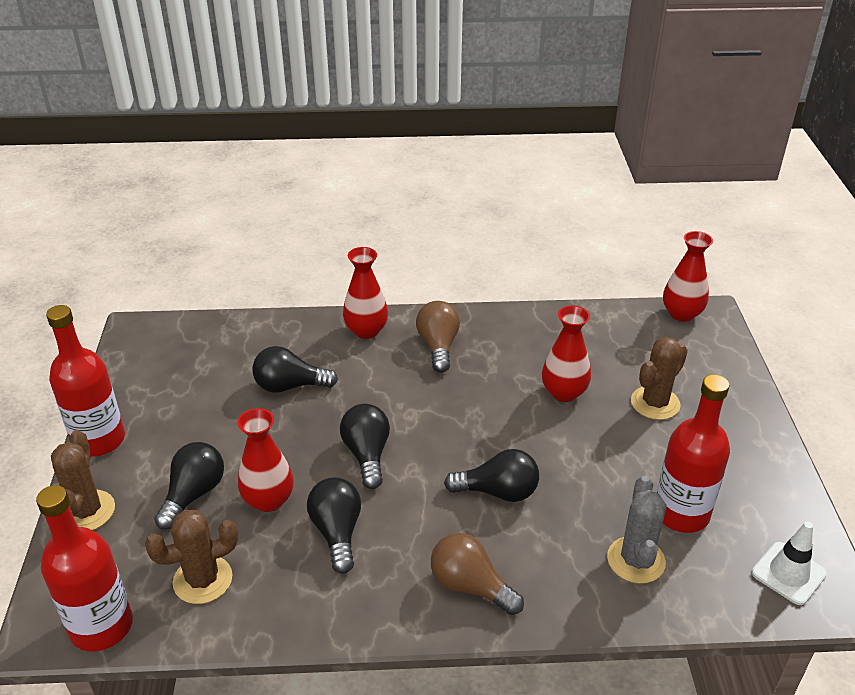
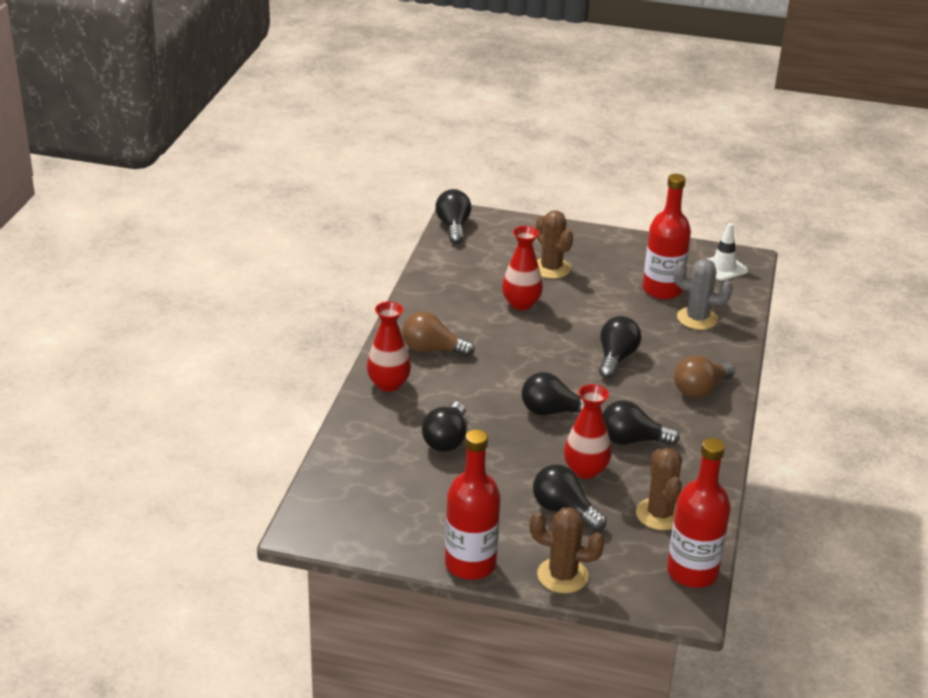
camera: 75 degrees left, 5 degrees down
(681, 314) = (453, 227): red vase -> black light bulb

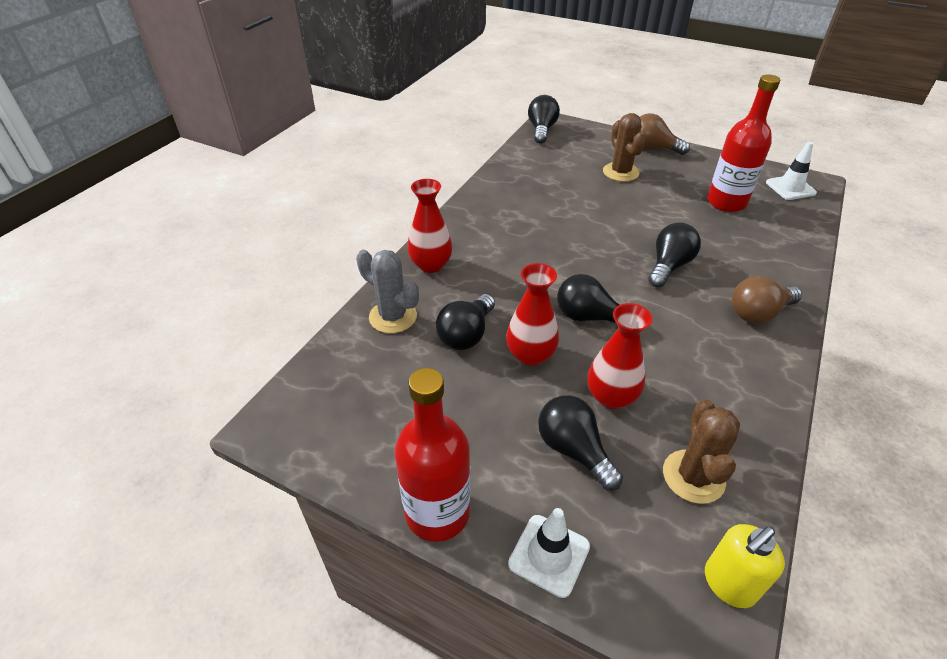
camera: 15 degrees right, 10 degrees up
(432, 350) = (486, 235): brown light bulb -> brown light bulb (653, 148)
(521, 304) = (584, 201): red vase -> red vase (530, 355)
(562, 576) = (549, 555): brown cactus -> white traffic cone
(632, 440) = (672, 365): black light bulb -> none
(692, 572) = (728, 584): red bottle -> yellow soap dispenser
(697, 318) = (760, 234): grey cactus -> grey cactus (393, 317)

